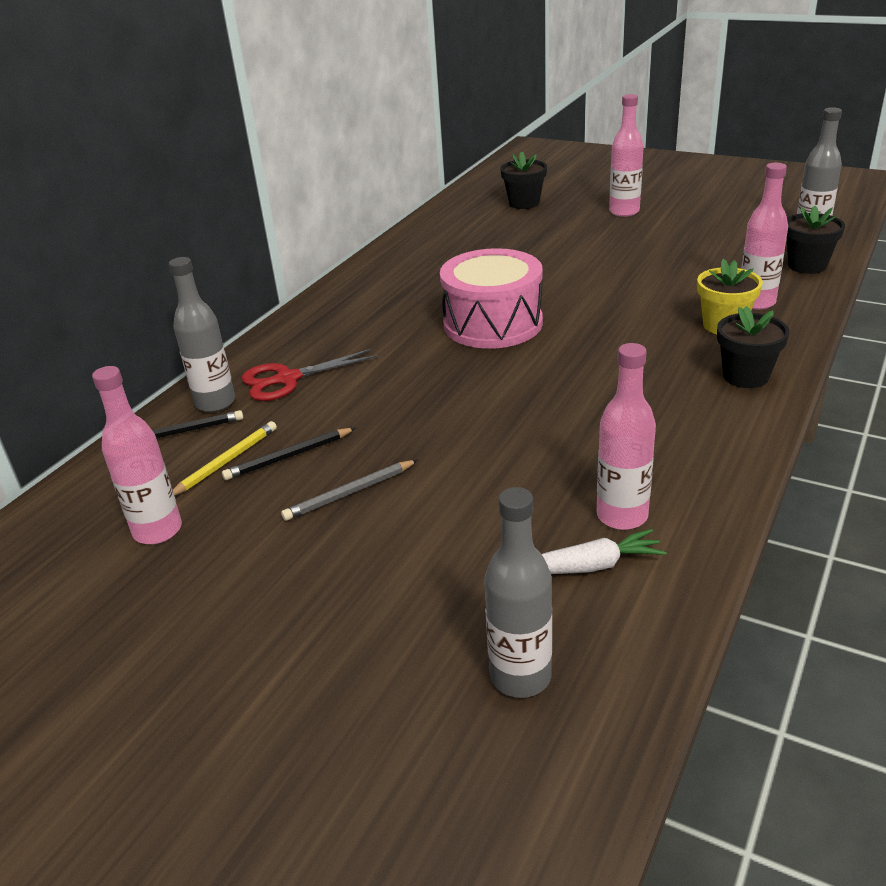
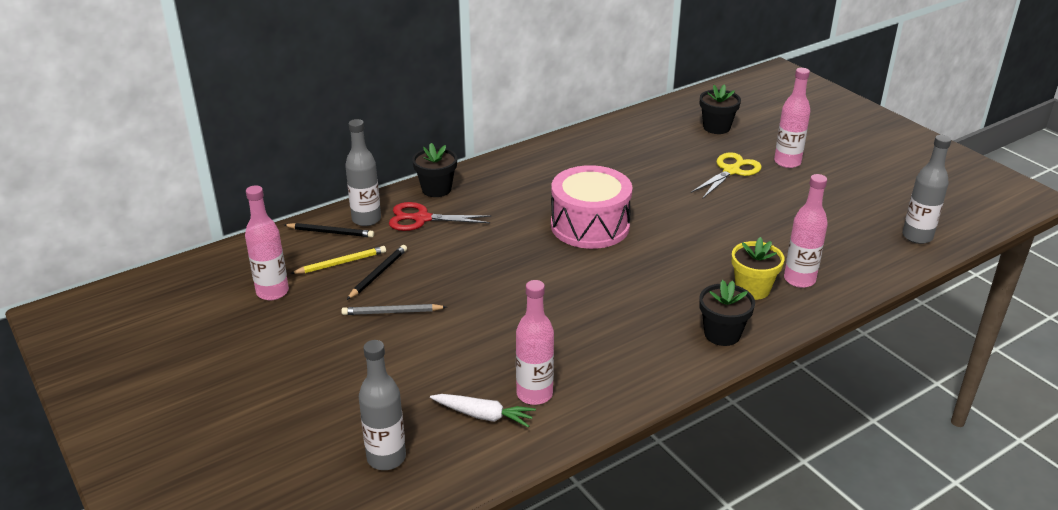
camera: 25 degrees right, 0 degrees up
(289, 456) = (378, 274): black pencil -> black pencil turned 120 degrees clockwise
(580, 233) = (731, 171): none -> yellow scissors
(807, 265) = (878, 263): black flower pot -> black flower pot (436, 189)

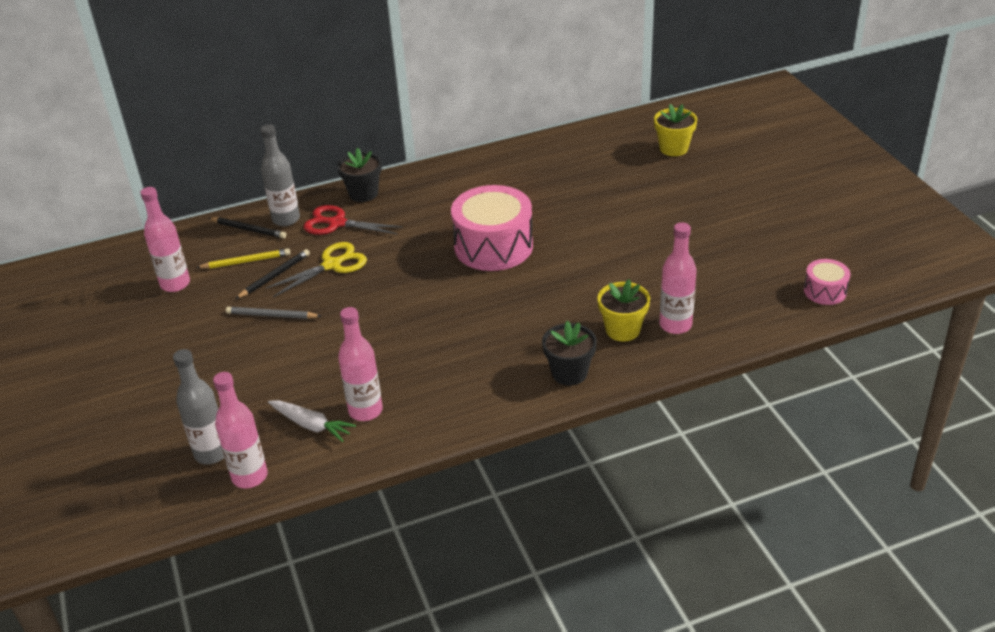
camera: 15 degrees right, 5 degrees up
(716, 127) = (673, 148): black flower pot -> yellow flower pot
(731, 171) = (664, 199): yellow scissors -> yellow scissors (332, 265)
(787, 162) = (729, 194): pink bottle -> pink bottle (249, 476)
(917, 236) = (825, 291): grey bottle -> pink drum

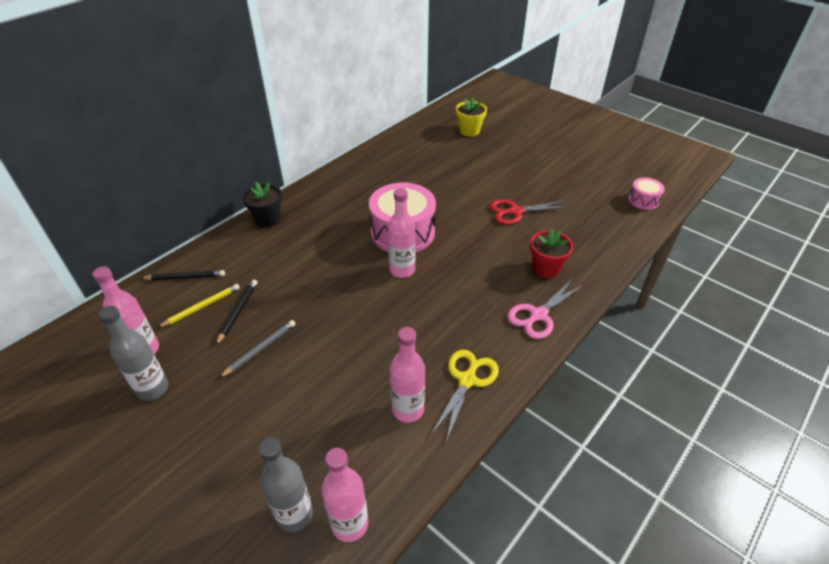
camera: 30 degrees left, 5 degrees up
(272, 315) = (260, 349): grey pencil -> grey pencil turned 150 degrees clockwise
(286, 219) = (214, 258): grey bottle -> grey bottle (153, 389)
(311, 425) = (370, 443): white carrot -> none
(332, 265) = (283, 286): yellow scissors -> yellow scissors (467, 380)
(337, 223) = (262, 250): red scissors -> red scissors (515, 212)
(569, 373) = (538, 315): black flower pot -> pink scissors
(622, 330) = (546, 268): yellow flower pot -> red flower pot
(675, 325) = (576, 253): pink bottle -> pink bottle (402, 270)

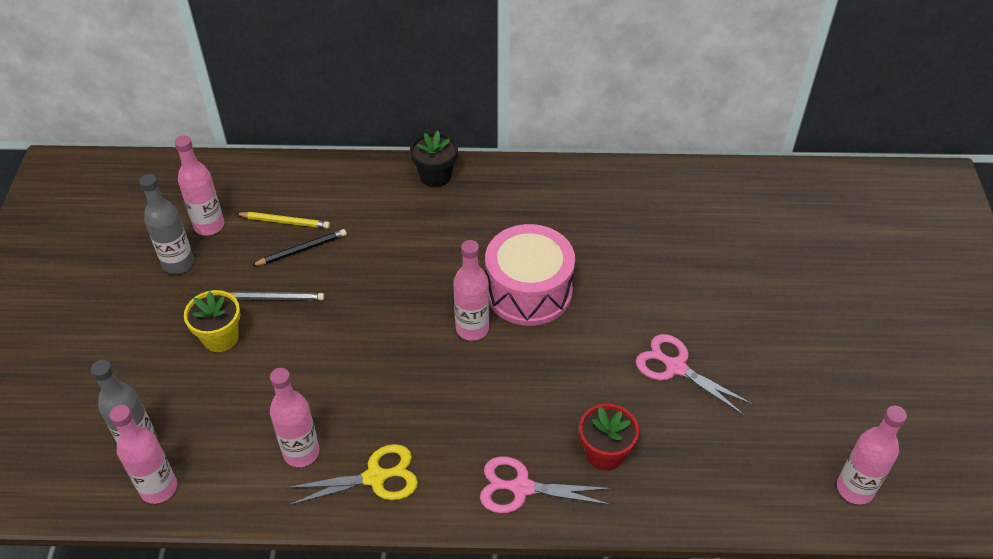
camera: 50 degrees right, 5 degrees up
(185, 277) = (306, 183): black pencil -> none
(469, 131) = (784, 227): yellow flower pot -> yellow flower pot (220, 337)
(515, 212) = (675, 367): red scissors -> pink scissors
(643, 200) = (854, 489): pink drum -> pink bottle

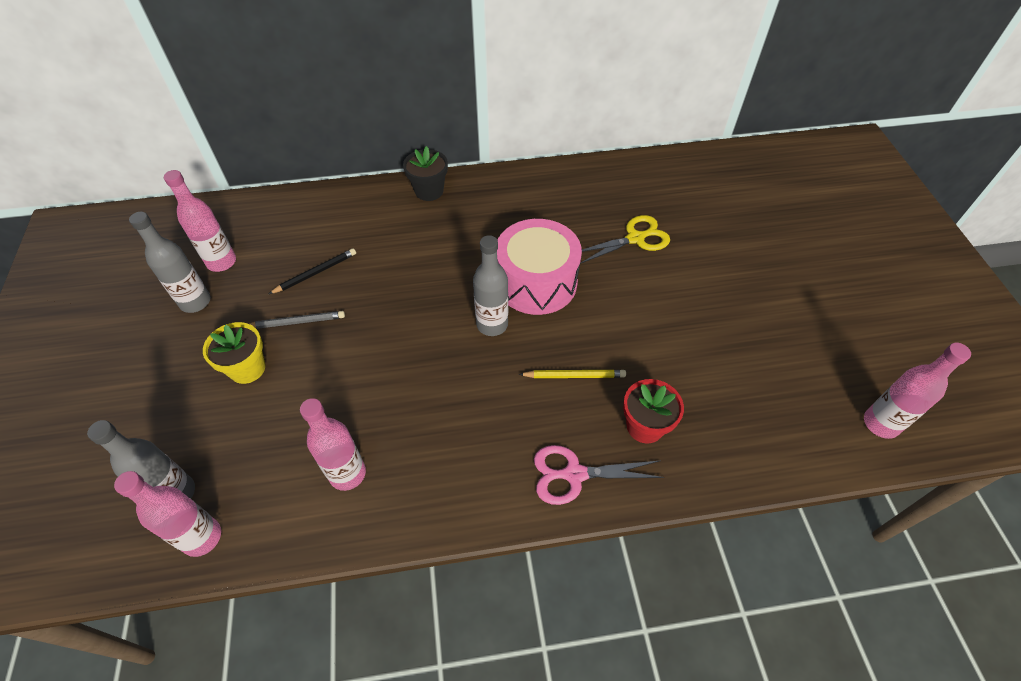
camera: 10 degrees left, 5 degrees up
(285, 222) = (295, 249): yellow pencil -> yellow pencil (574, 376)
(375, 477) = (427, 487): yellow scissors -> yellow scissors (635, 238)
(472, 329) = (492, 324): pink bottle -> grey bottle
(675, 367) = (687, 334): pink scissors -> none

